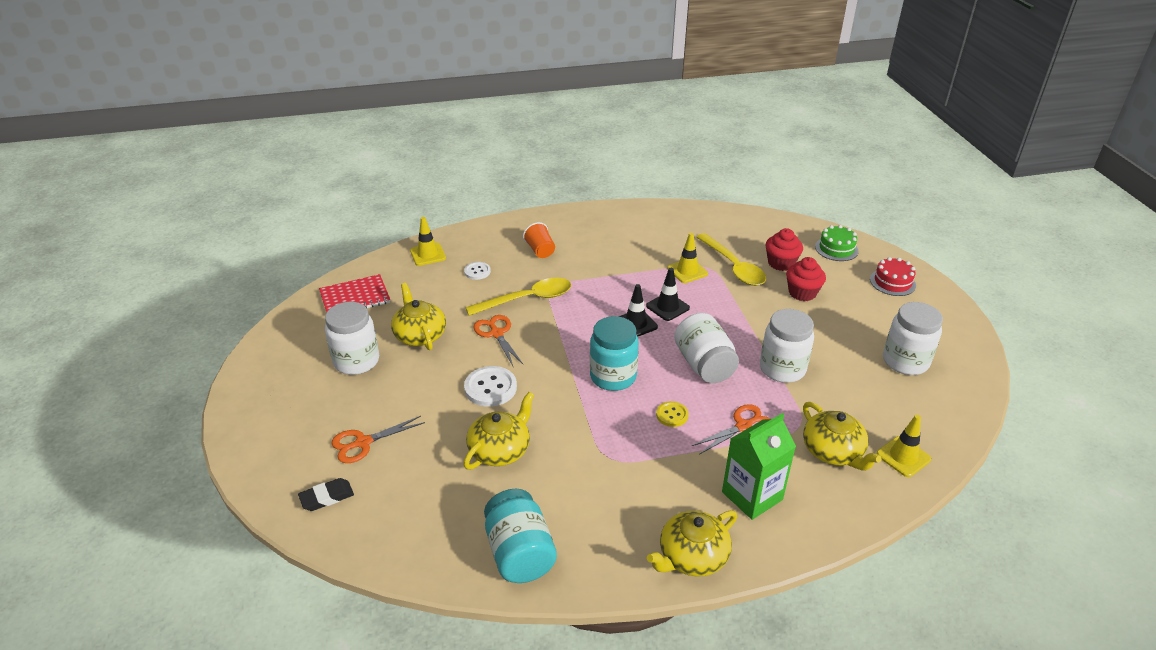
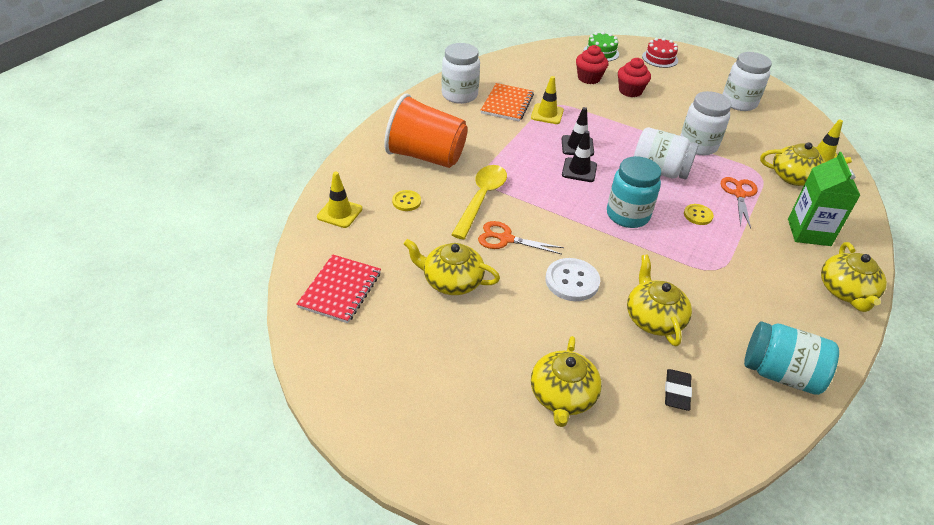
camera: 50 degrees left, 5 degrees up
(327, 497) = (614, 459): black eraser -> black eraser (677, 392)
(356, 361) = (440, 339): white jar -> white jar (459, 95)
(363, 443) = (562, 396): orange scissors -> yellow teapot
(477, 271) = (406, 201): white button -> yellow button
(540, 251) = (426, 156): orange cup -> orange cup, size x2.18
(667, 247) = (507, 104): none -> orange notebook
(733, 267) = (568, 95): yellow spoon -> none

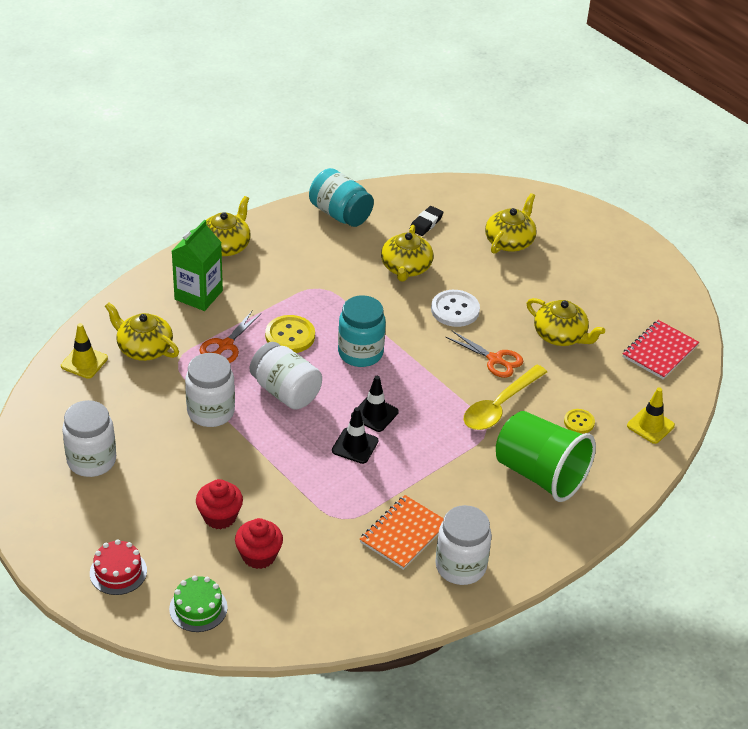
camera: 160 degrees left, 0 degrees up
(426, 156) = (540, 474): orange cup -> green cup
(547, 114) = (361, 503): yellow traffic cone -> none
(698, 215) = (290, 336): yellow button -> yellow button, size x1.69

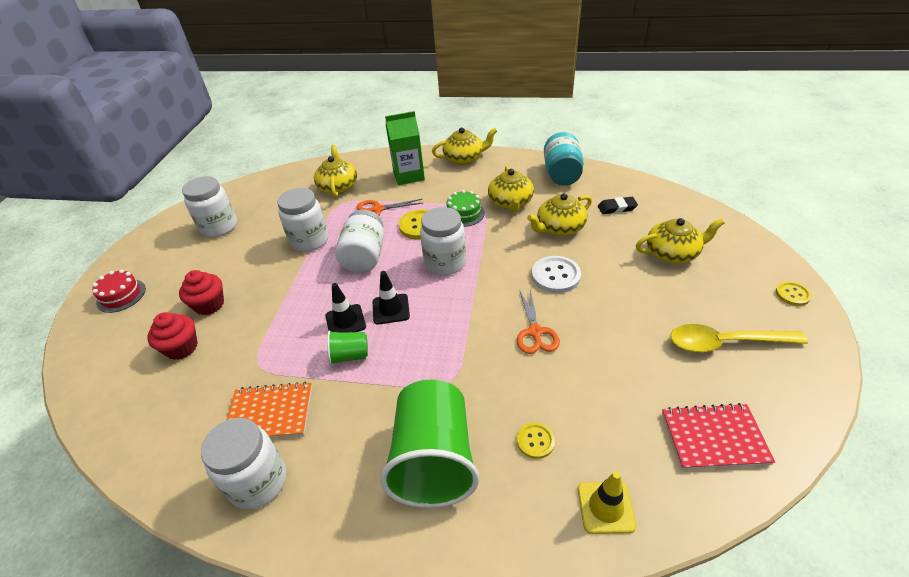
camera: 55 degrees right, 0 degrees up
(84, 362) = (302, 177): yellow traffic cone -> none
(198, 608) = (105, 352): green cake -> green cake (464, 214)
(360, 353) = (445, 263): turquoise jar -> white jar
(397, 463) = (350, 356): none -> green cup
(499, 406) = (486, 371): yellow spoon -> yellow spoon (725, 343)
(560, 335) = (621, 351): yellow teapot -> yellow teapot (510, 202)
(610, 229) = (792, 294): none -> yellow button

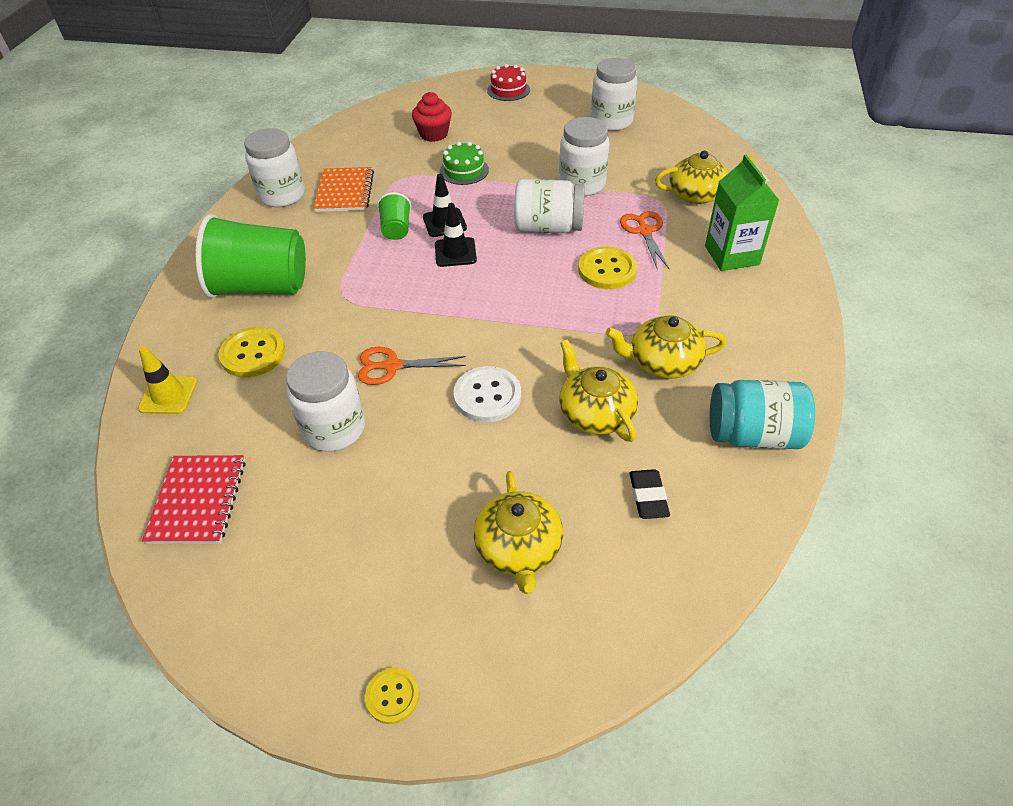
camera: 90 degrees right, 5 degrees up
(209, 305) = (486, 138): red cupcake -> none
(445, 263) = (528, 293): white jar -> white jar (334, 429)
(464, 158) = (791, 314): yellow teapot -> none
(464, 214) = (634, 311): green cake -> green cake (464, 170)
(535, 441) = (253, 354): yellow button -> yellow button, size x1.69
(725, 343) = (322, 559): yellow spoon -> none

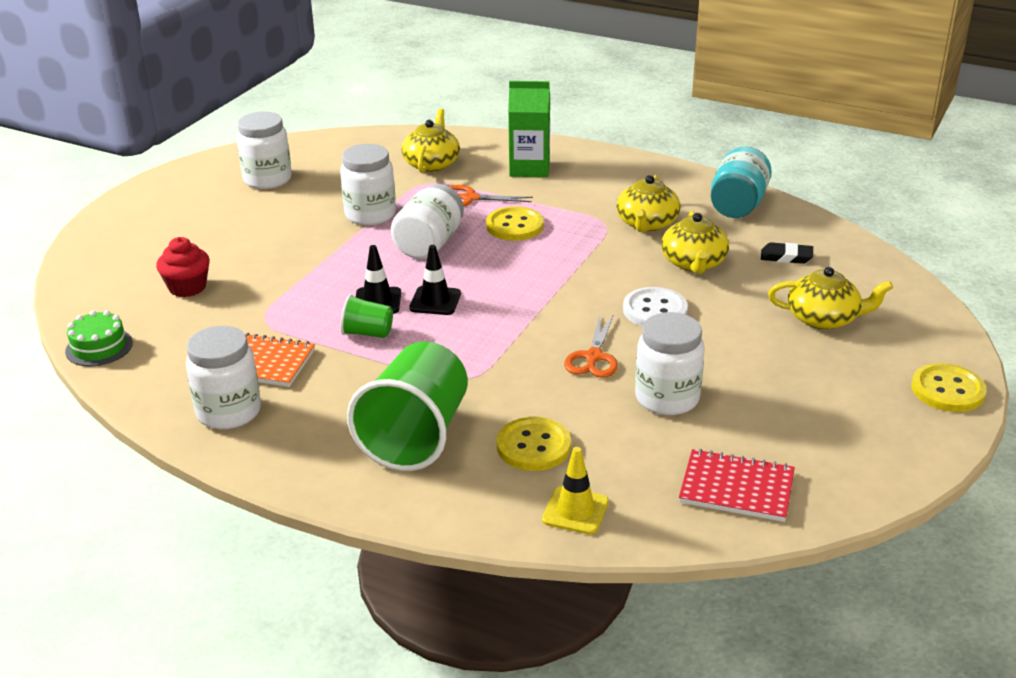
camera: 75 degrees left, 15 degrees down
(392, 696) = (947, 390): yellow button -> yellow button, size x1.69
(464, 170) = (285, 277): green cake -> green cake (99, 347)
(508, 90) = (135, 226): red cake -> none
(595, 413) = (693, 263): yellow teapot -> yellow teapot turned 75 degrees counterclockwise

